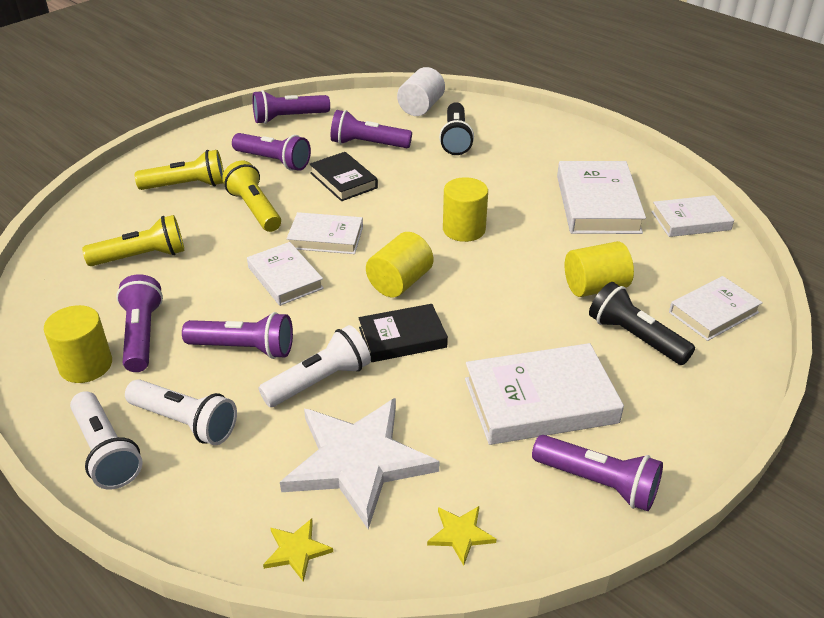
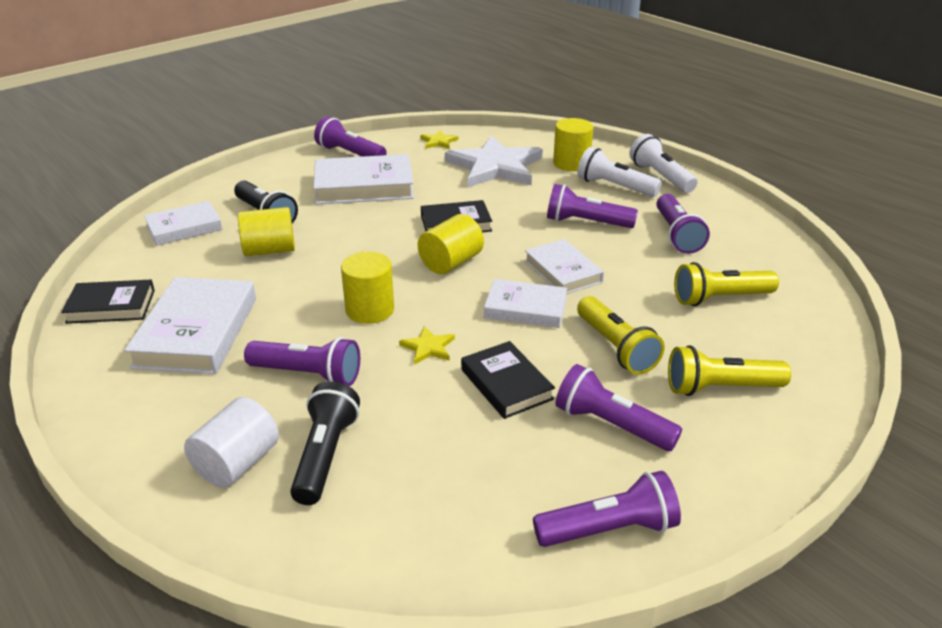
camera: 175 degrees left, 5 degrees down
(86, 365) = (709, 218): yellow cylinder -> yellow cylinder (571, 163)
(296, 550) = (529, 141): yellow star -> yellow star (428, 347)
(320, 381) = (522, 202): white flashlight -> none
(367, 144) = (468, 452): purple flashlight -> purple flashlight (308, 374)
(421, 107) = (359, 546): white cylinder -> white cylinder (237, 463)
(690, 221) = (111, 306): white book -> black book

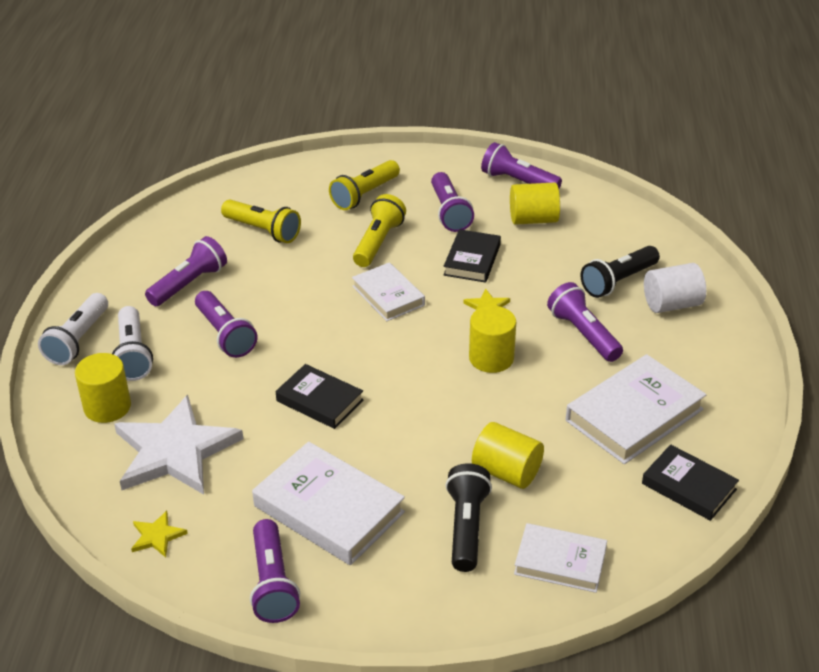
camera: 135 degrees left, 5 degrees up
(451, 262) = (381, 363): yellow cylinder -> yellow cylinder (533, 219)
(563, 271) = (318, 306): white book -> none
(720, 388) = (364, 195): yellow flashlight -> yellow flashlight turned 90 degrees clockwise

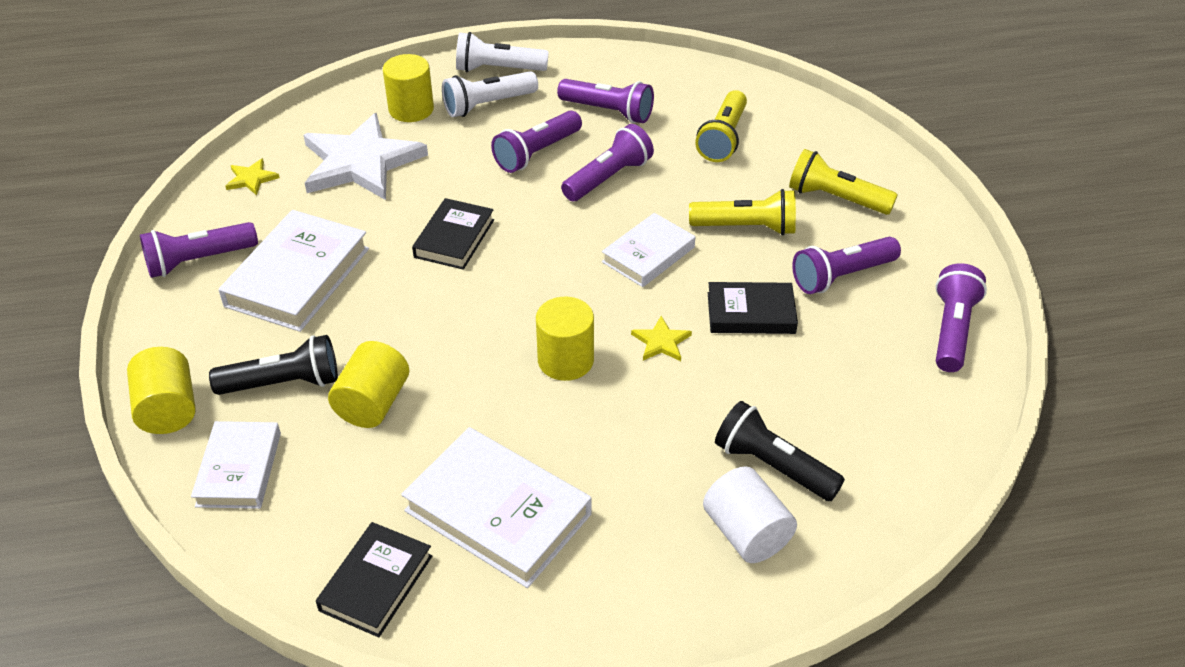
camera: 75 degrees right, 5 degrees up
(533, 219) = (871, 358): yellow cylinder -> yellow cylinder (168, 409)
(583, 334) = (643, 441): purple flashlight -> purple flashlight (608, 178)

